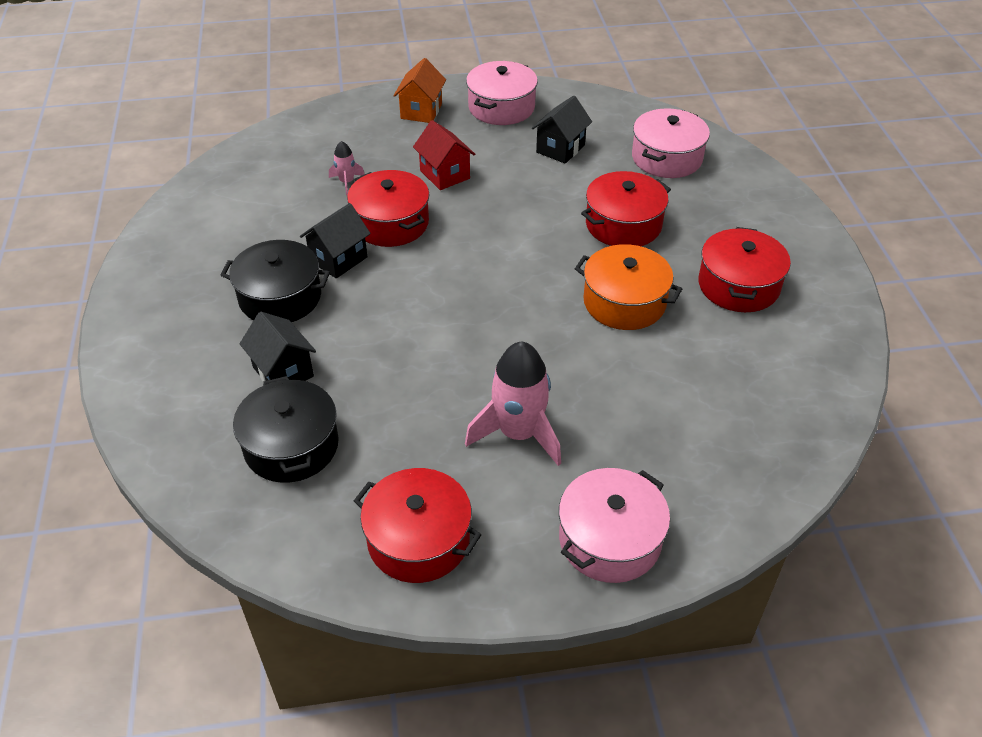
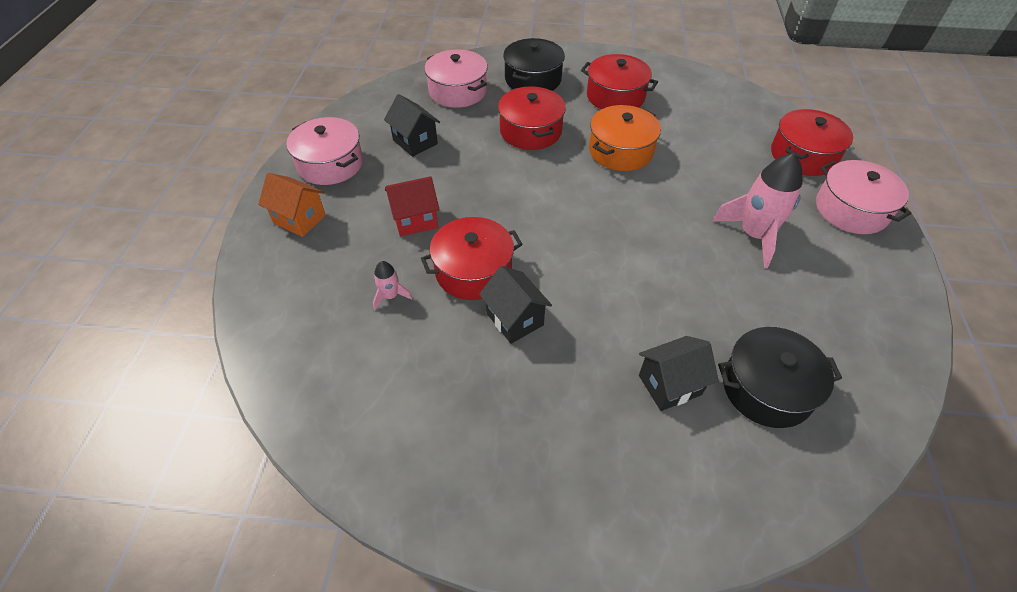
camera: 75 degrees left, 5 degrees up
(280, 297) = (560, 376): black pot -> black pot (533, 79)
(418, 540) = (864, 312): red pot -> red pot (803, 155)

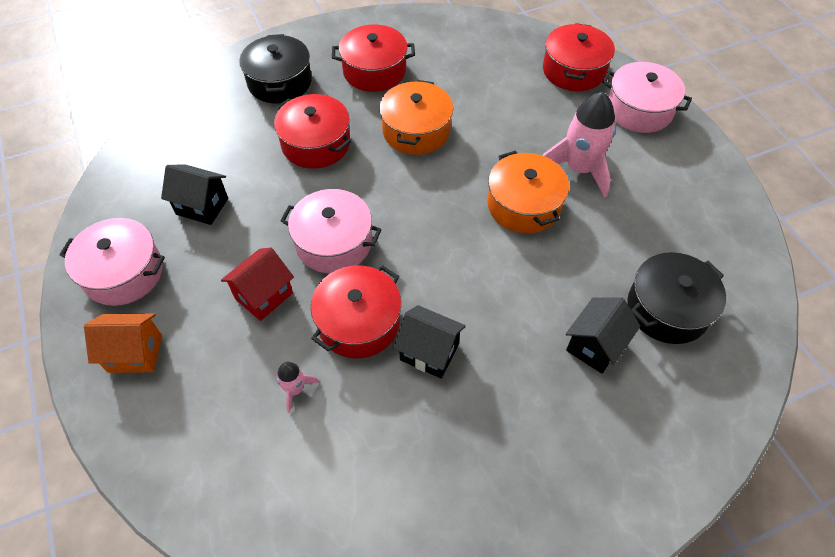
camera: 30 degrees left, 5 degrees up
(457, 91) = (208, 127): pink pot -> pink pot (334, 243)
(679, 243) = (523, 205): none -> orange pot

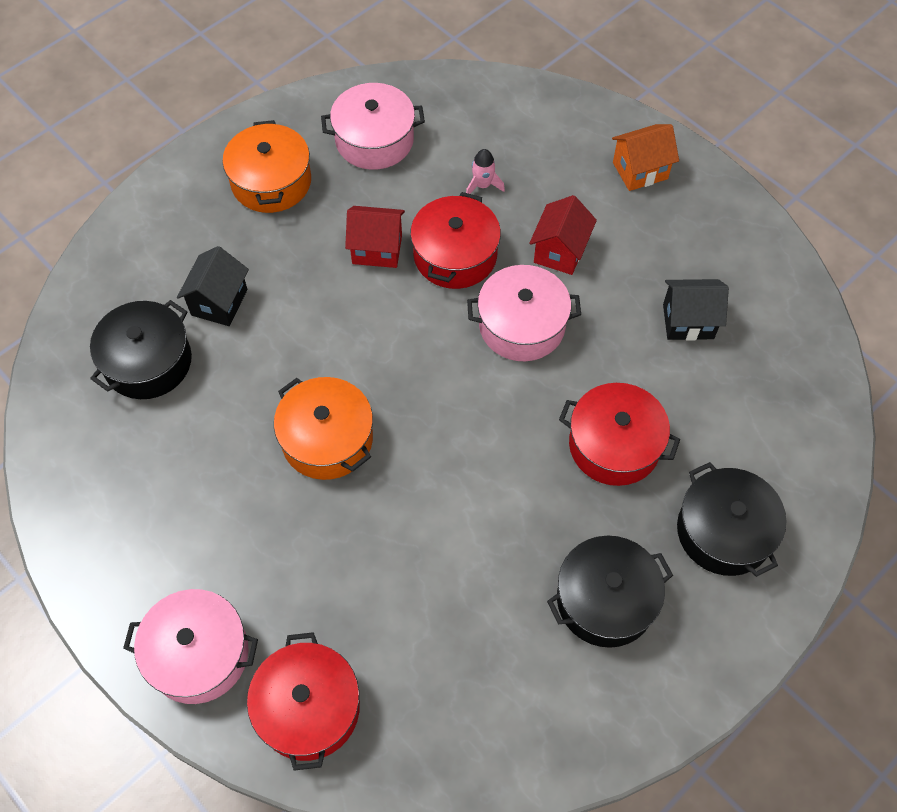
camera: 160 degrees right, 5 degrees up
(123, 273) = (709, 231): pink pot -> pink pot (374, 140)
(374, 71) = (605, 600): red pot -> black pot
(416, 131) = (498, 508): orange pot -> orange pot (271, 182)
(429, 352) = (377, 249): black house -> red house
(579, 169) = (269, 516): pink rocket -> none

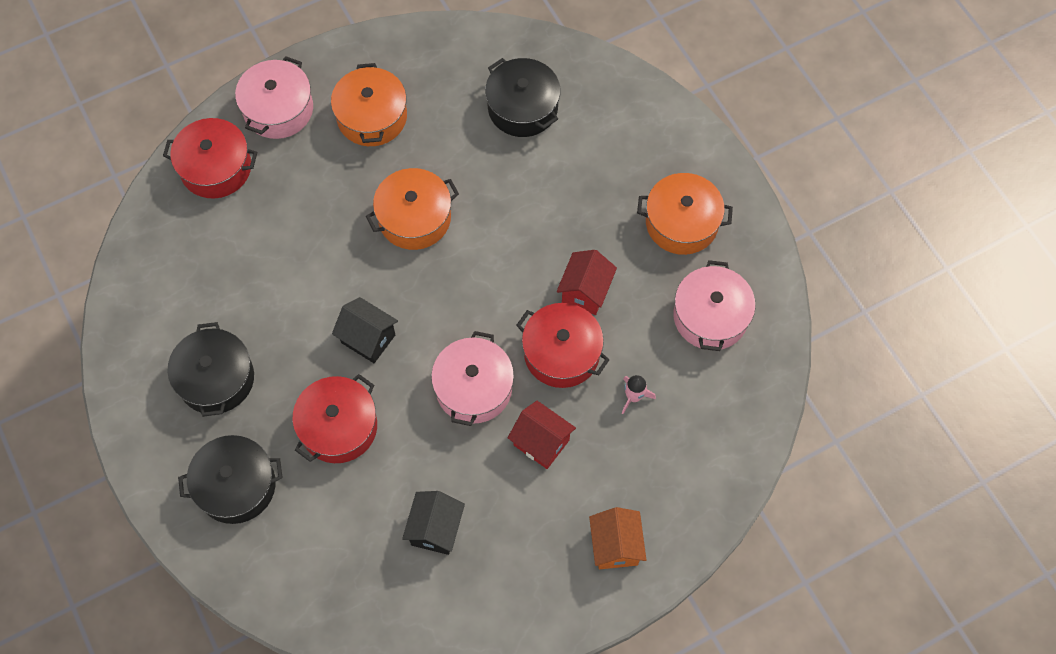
camera: 105 degrees right, 5 degrees up
(190, 529) = (372, 117): none -> orange pot
(219, 302) = (564, 164): black house -> black house (368, 339)

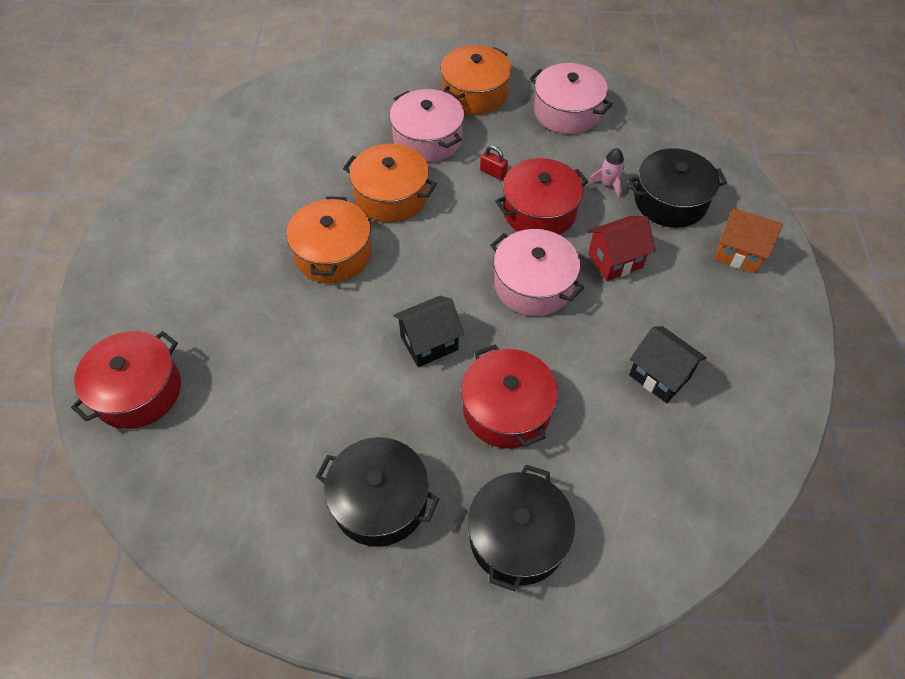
camera: 60 degrees left, 10 degrees down
(278, 109) = (125, 308): pink pot -> pink pot (427, 139)
(372, 117) = (204, 240): orange pot -> orange pot (391, 196)
(523, 108) = (292, 138): black pot -> black pot (670, 201)
(585, 292) = (493, 173): red house -> red padlock

